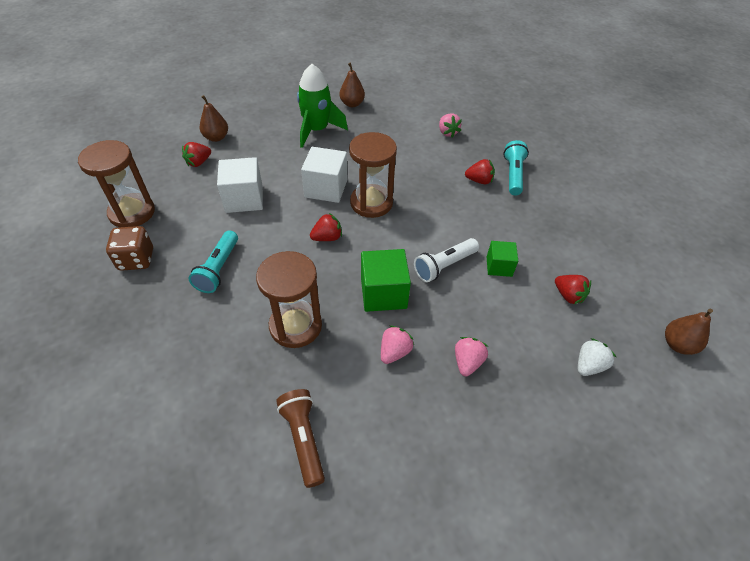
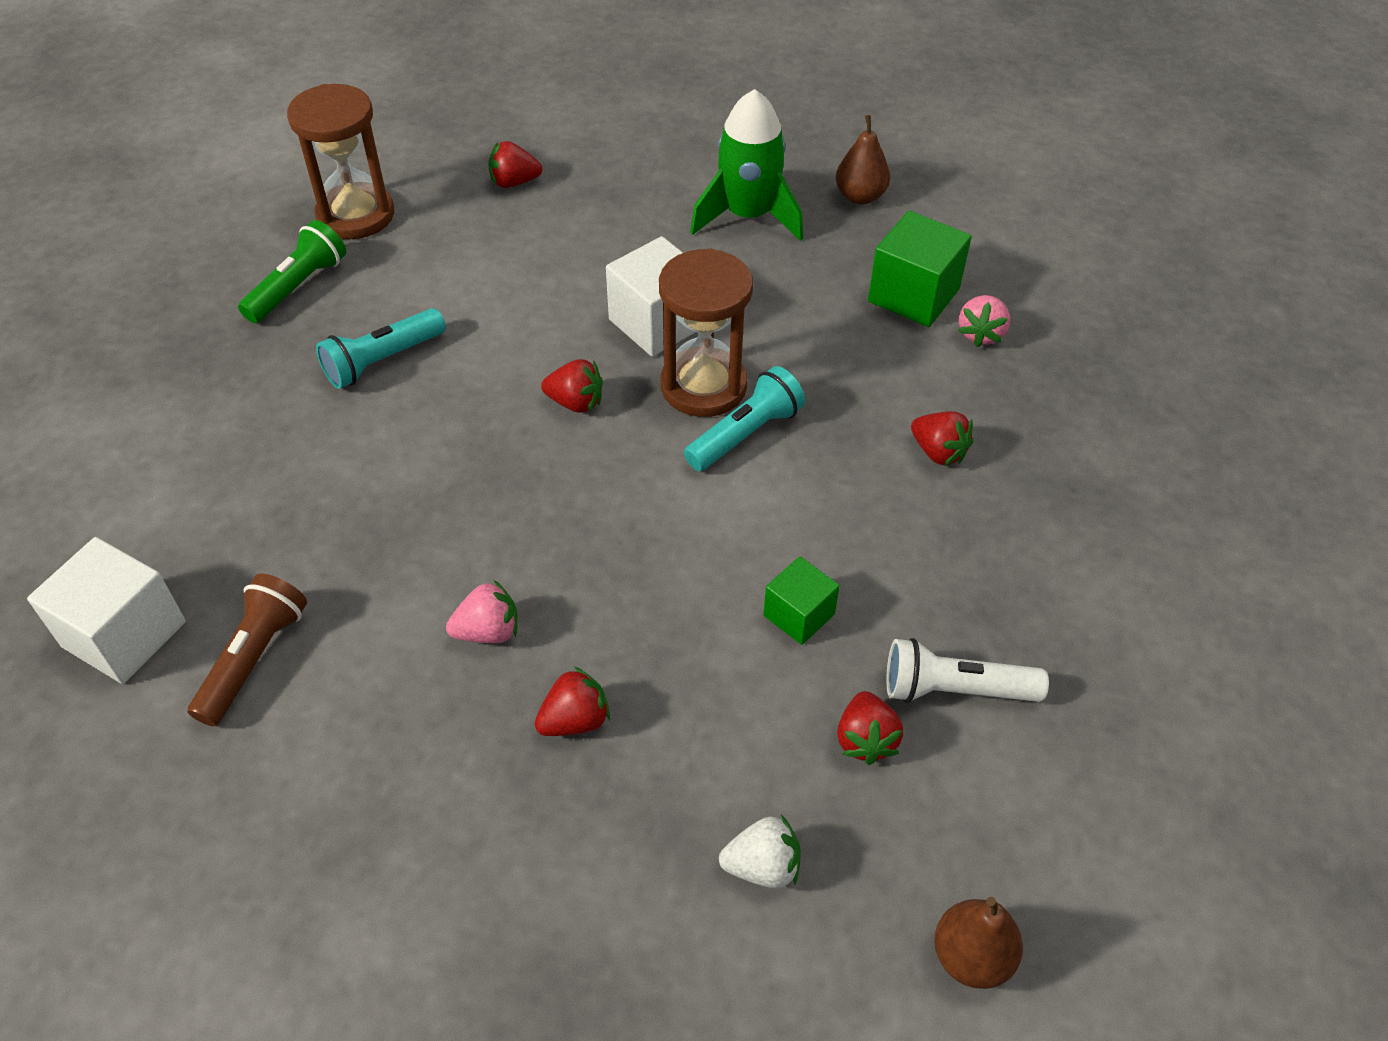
camera: 40 degrees right, 0 degrees up
(136, 259) = (298, 287): brown dice -> green flashlight
(216, 137) = (579, 153): brown pear -> none
(244, 199) = (519, 274): white cube -> white cube (124, 634)
(295, 326) = (397, 504): brown hourglass -> none
(383, 293) = (566, 537): green cube -> green cube (913, 295)
(444, 266) = (707, 556): white flashlight -> white flashlight (955, 690)
(467, 362) = (575, 720): pink strawberry -> red strawberry
(513, 175) = (1019, 478): turquoise flashlight -> turquoise flashlight (745, 434)

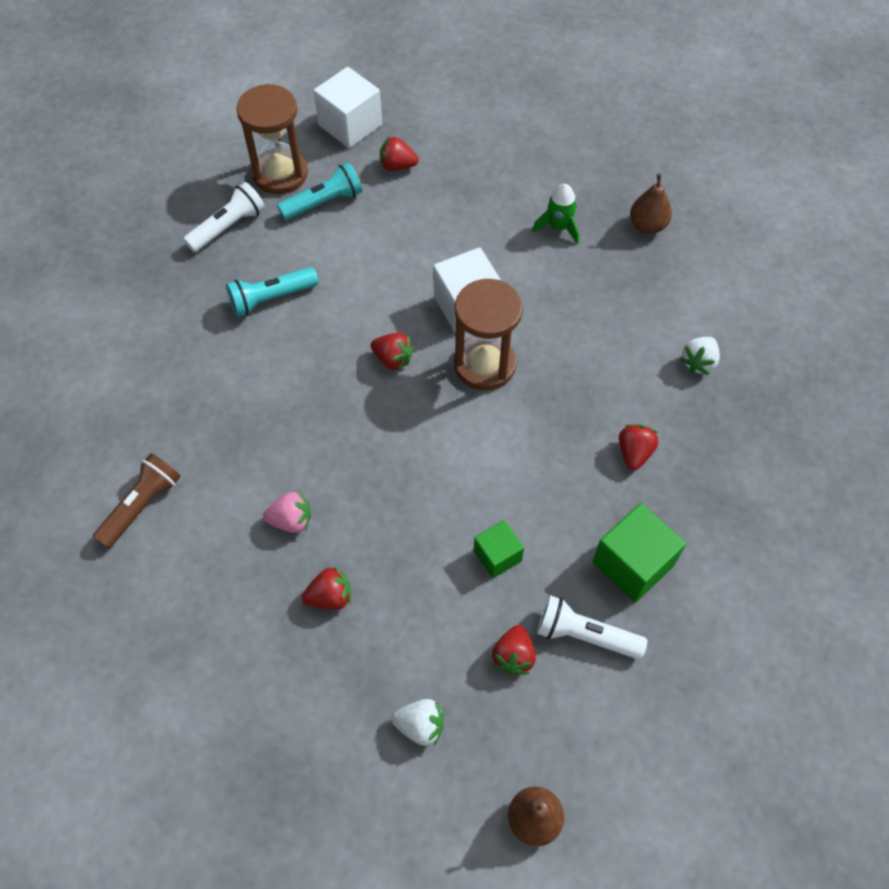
camera: 15 degrees right, 10 degrees up
(124, 634) = (67, 470): white cube -> white cube (350, 125)
(298, 287) = (228, 227): green flashlight -> white flashlight
(745, 434) = (502, 409): turquoise flashlight -> turquoise flashlight (324, 202)
(748, 216) = (558, 227): green rocket -> green rocket, size x0.58
(913, 295) = (659, 319): green cube -> green cube (633, 564)
(938, 452) = (634, 453): red strawberry -> red strawberry turned 135 degrees counterclockwise
(981, 334) = (698, 362): pink strawberry -> white strawberry

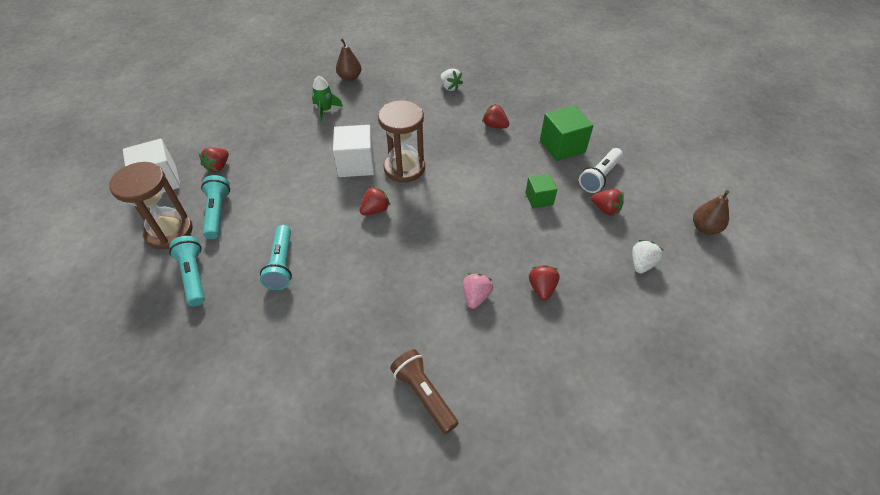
camera: 70 degrees left, 10 degrees down
(228, 227) = (194, 276): white flashlight -> turquoise flashlight

